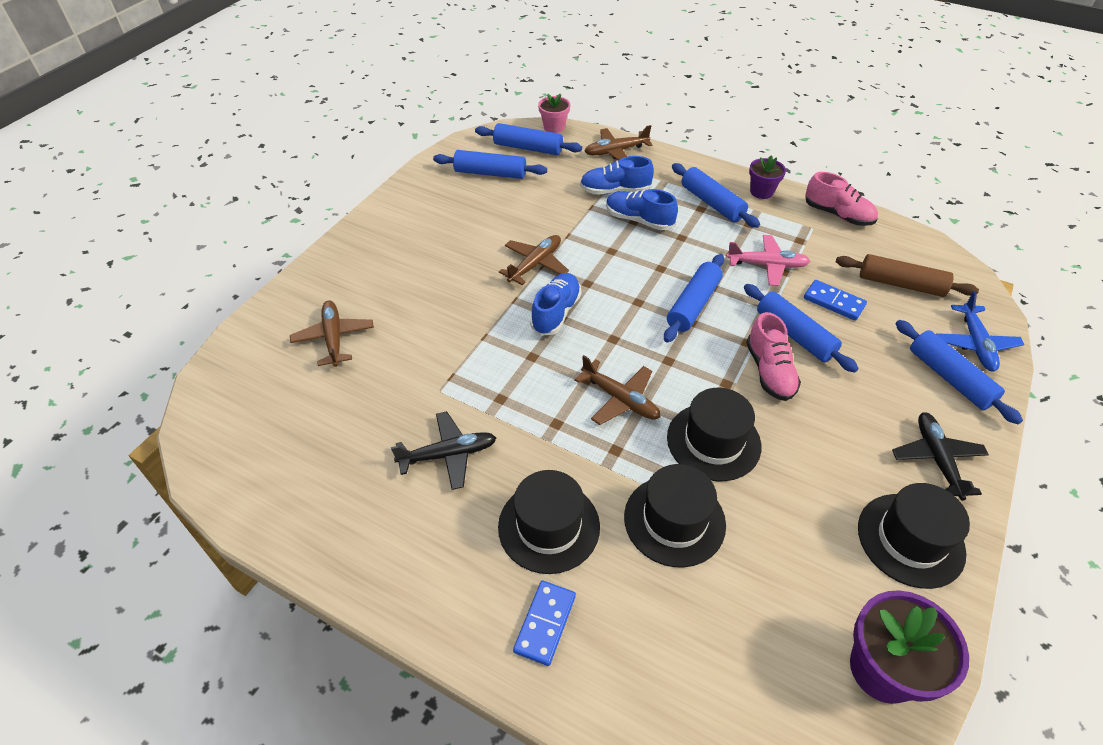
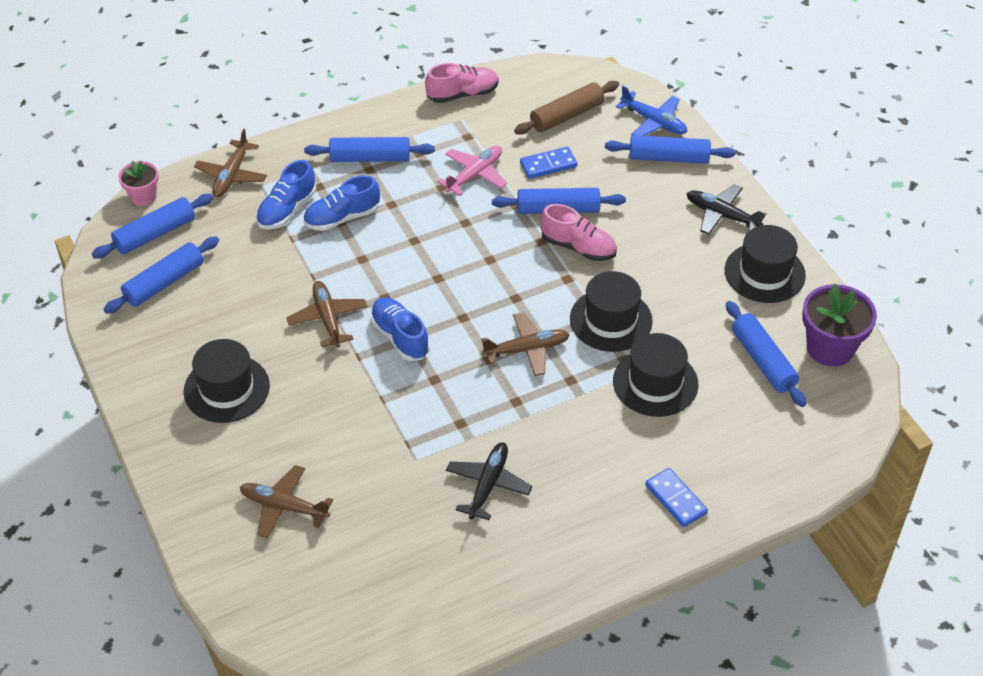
camera: 55 degrees left, 0 degrees up
(549, 526) = (603, 456): black hat -> black hat (226, 388)
(693, 305) = (473, 246): blue rolling pin -> blue rolling pin (763, 360)
(761, 191) = (388, 118): purple flower pot -> none

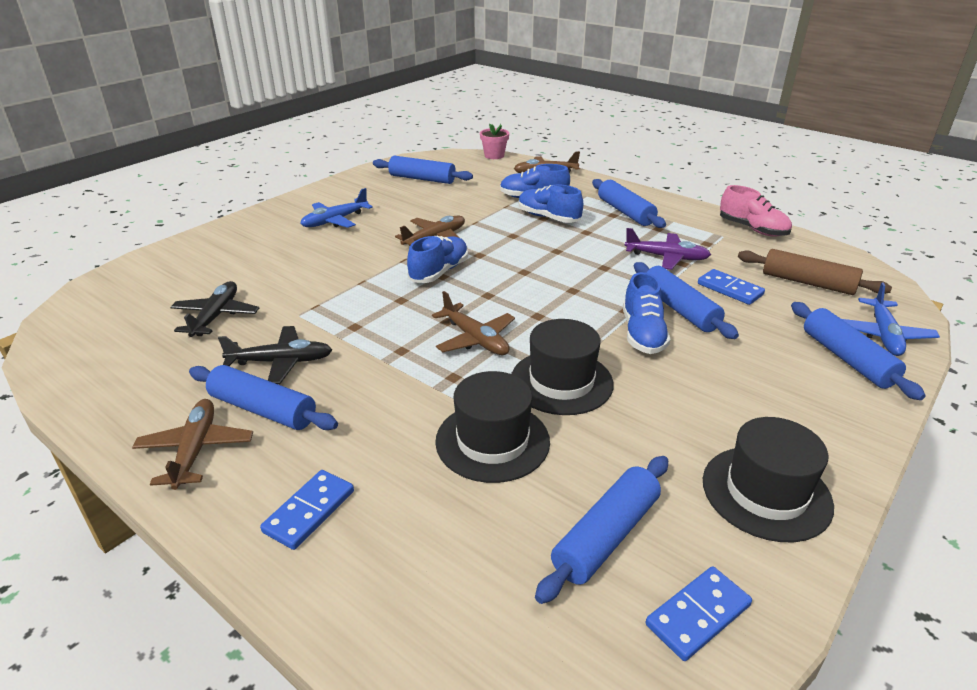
camera: 65 degrees right, 15 degrees down
(155, 234) = (464, 166): blue rolling pin -> blue rolling pin (263, 409)
(226, 388) = (335, 221): black hat -> blue plane
(284, 507) = (221, 270): brown plane -> brown plane (196, 450)
(474, 175) = (666, 257): pink plane -> purple plane
(578, 247) = (642, 334): pink shoe -> blue shoe
(722, 215) = (816, 424): black plane -> black plane (216, 316)
(830, 348) = (697, 615): purple flower pot -> blue domino

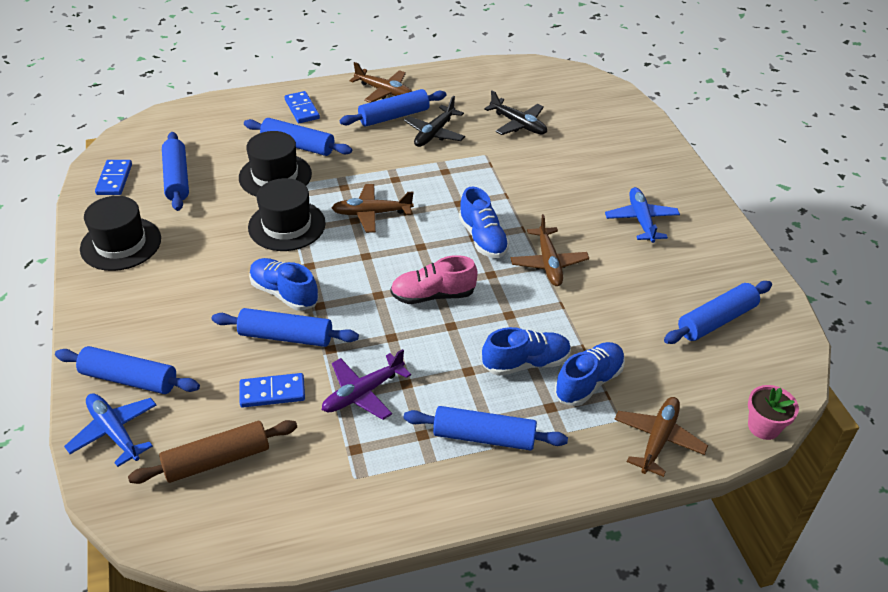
camera: 125 degrees right, 10 degrees up
(408, 459) = (298, 145): none -> blue rolling pin
(752, 229) = (340, 521): pink shoe -> pink shoe (433, 295)

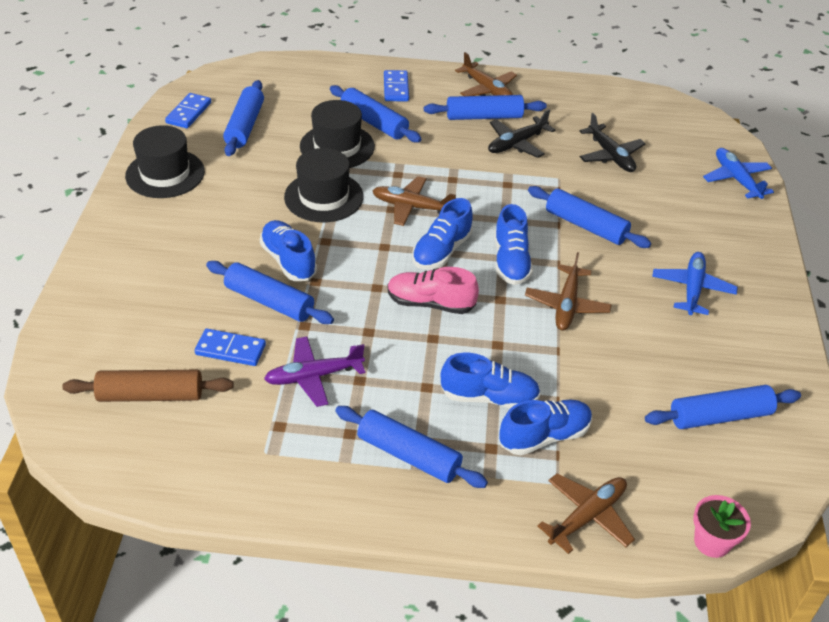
camera: 20 degrees right, 0 degrees up
(114, 432) = (76, 342): blue plane -> blue plane (736, 179)
(129, 379) = (112, 299): blue rolling pin -> blue rolling pin (585, 226)
(418, 246) = (441, 251): none -> blue shoe

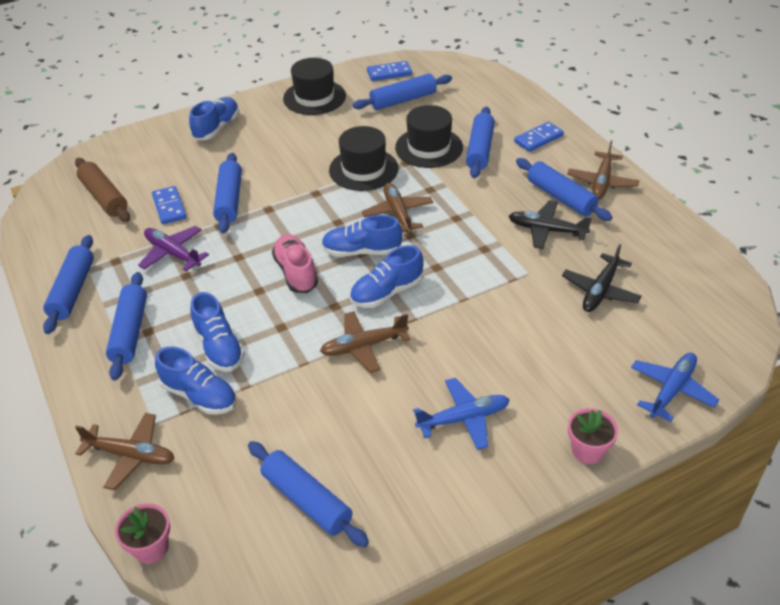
camera: 60 degrees right, 0 degrees up
(288, 261) = (278, 188): blue shoe -> blue shoe (217, 128)
(585, 226) = (479, 316): blue rolling pin -> blue rolling pin (72, 291)
(766, 245) = (588, 450): none -> pink flower pot

